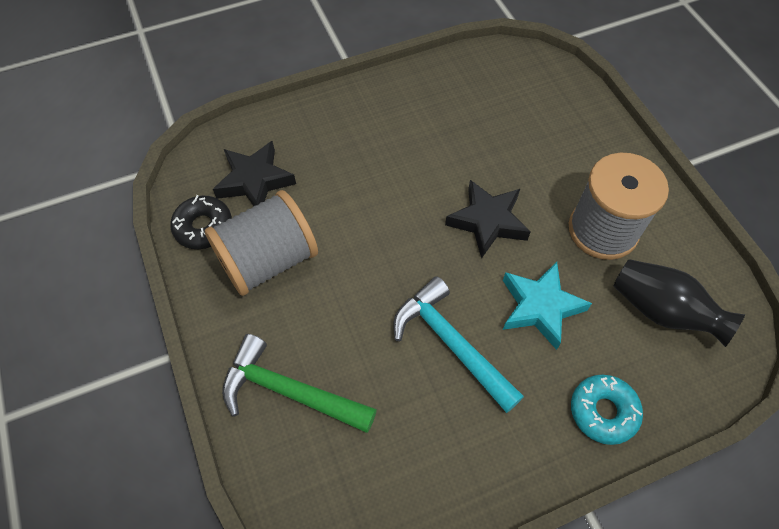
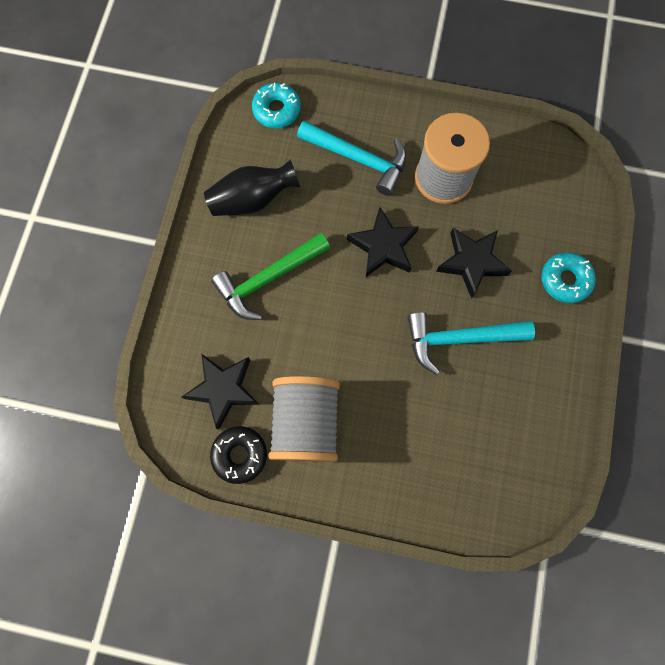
camera: 55 degrees left, 15 degrees up
(289, 391) = (423, 470): green hammer -> green hammer (268, 279)
(538, 70) = (277, 110): none -> turquoise donut
(540, 307) = (471, 262): turquoise star -> black star
(553, 153) = (359, 159): none -> turquoise hammer
(662, 311) = (525, 191): black vase -> black vase (253, 199)

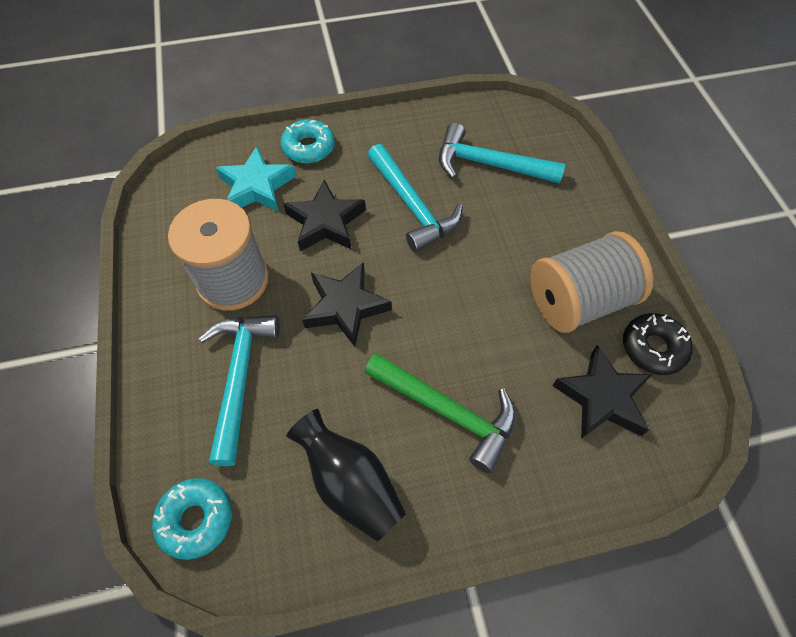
camera: 115 degrees left, 15 degrees down
(480, 430) = (489, 165): none -> turquoise hammer
(533, 223) = (257, 187): none -> turquoise star

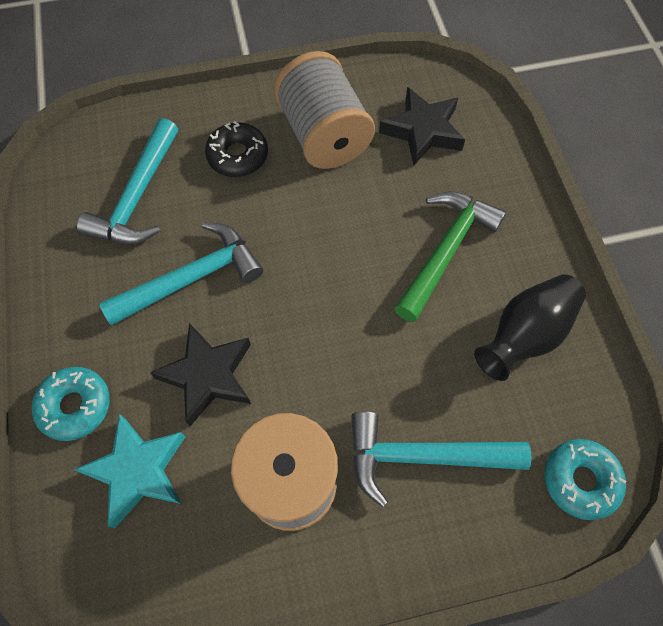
camera: 90 degrees left, 5 degrees up
(346, 307) = (330, 347): black star -> none
(653, 348) = (372, 88): black donut -> black donut (238, 156)

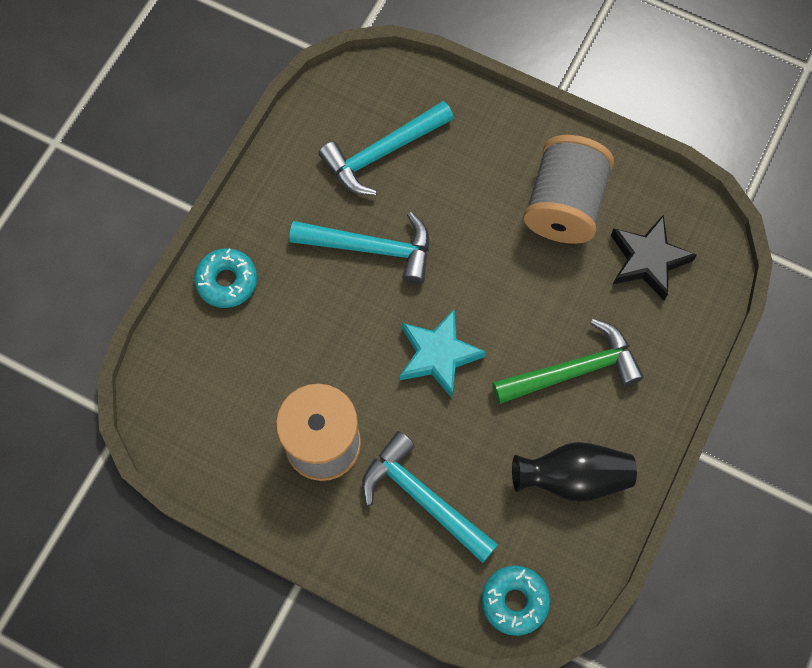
camera: 40 degrees right, 5 degrees up
(138, 471) = (234, 357): turquoise star -> turquoise star (438, 355)
(208, 375) = (326, 328): black star -> none
(238, 156) = (482, 173): black donut -> none

